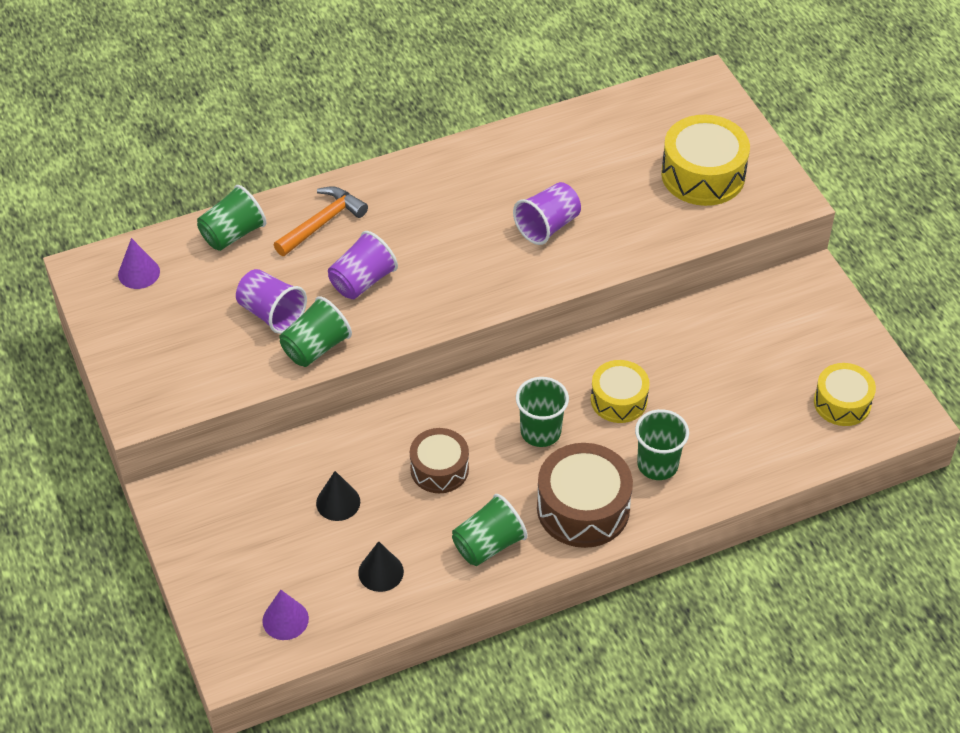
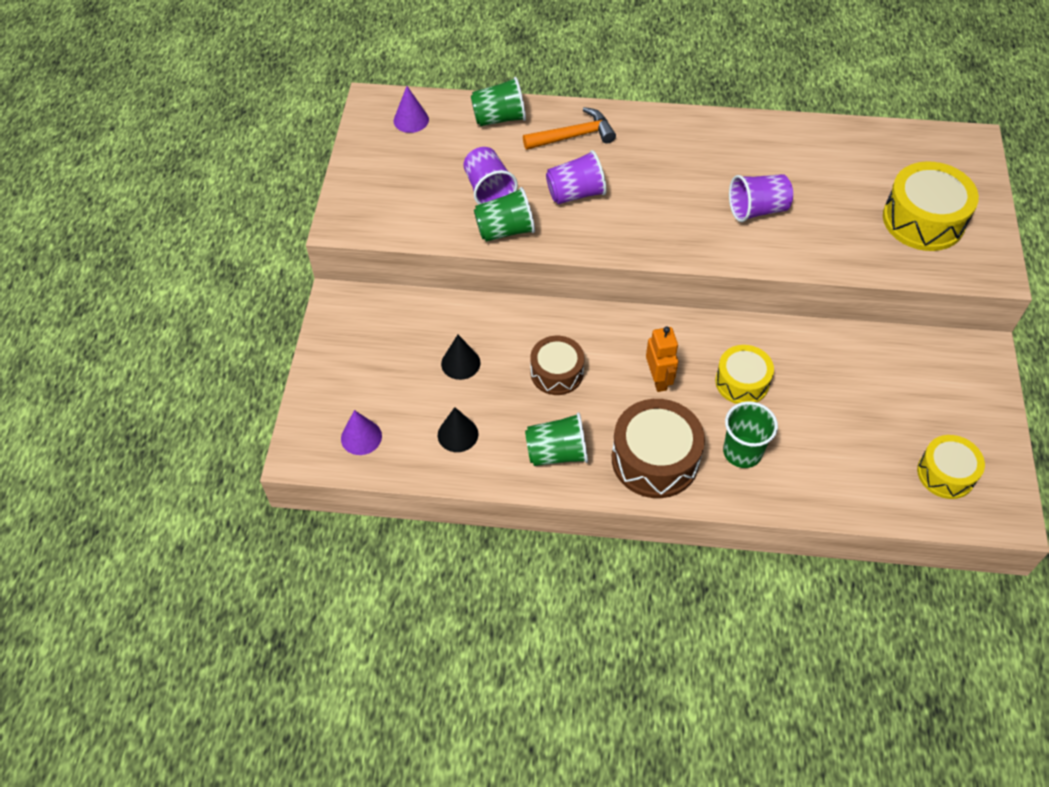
camera: 30 degrees right, 5 degrees up
(540, 432) = (658, 379): green cup -> orange robot

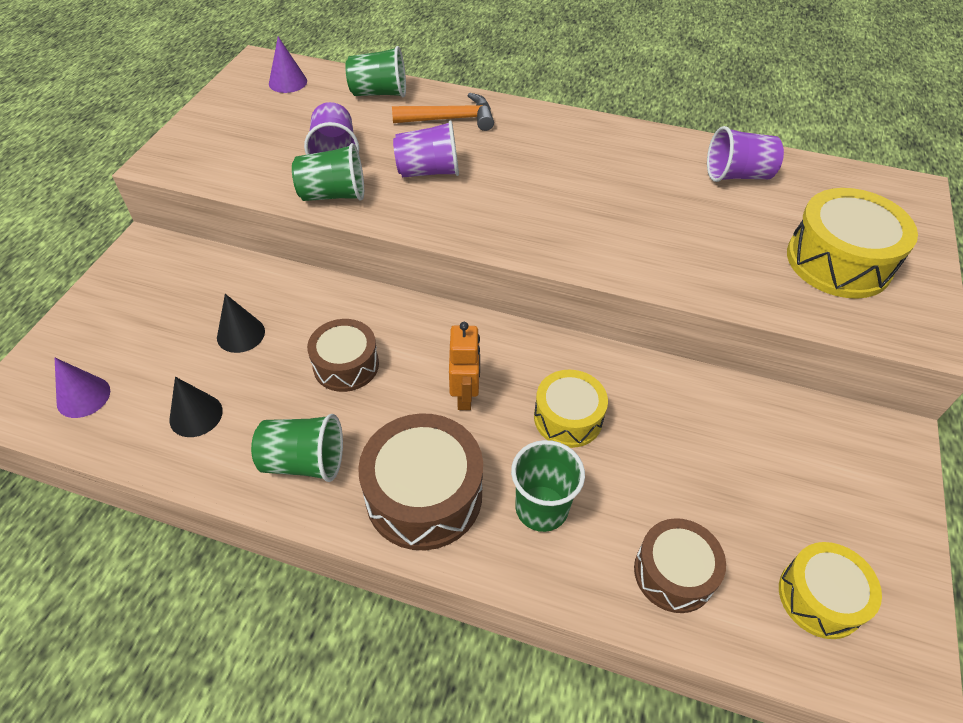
camera: 10 degrees right, 5 degrees down
(757, 210) = (633, 219): purple cup -> purple cup (737, 175)
(845, 477) = (674, 573): none -> brown drum

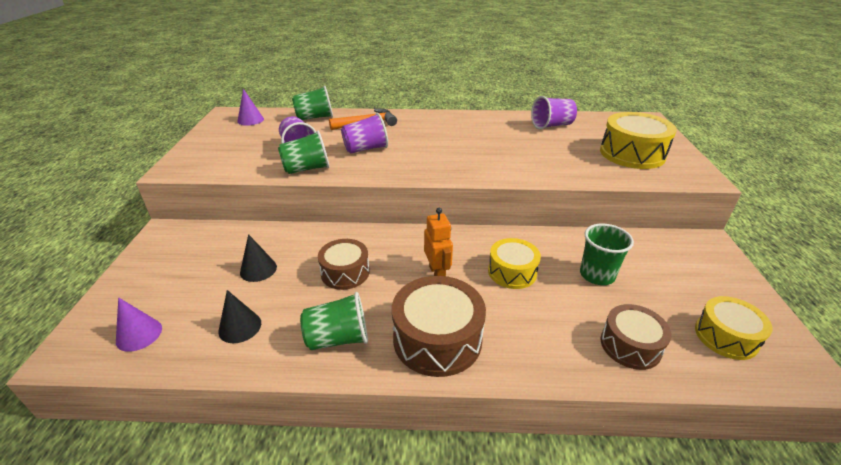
camera: 15 degrees left, 15 degrees down
(541, 508) = (523, 328): green cup -> green cup (597, 275)

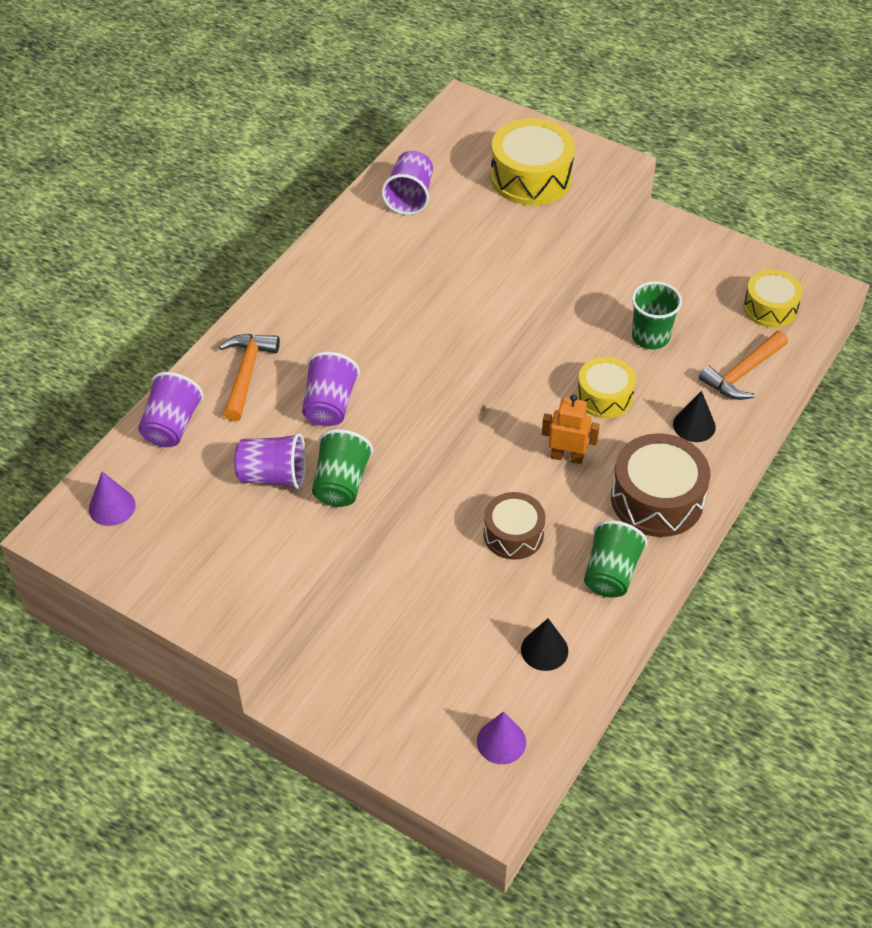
camera: 60 degrees left, 15 degrees up
(258, 269) = (453, 613): black cone -> black cone (694, 425)
(315, 118) = (172, 426): green cup -> purple cup
(630, 345) = (742, 373): brown drum -> orange hammer

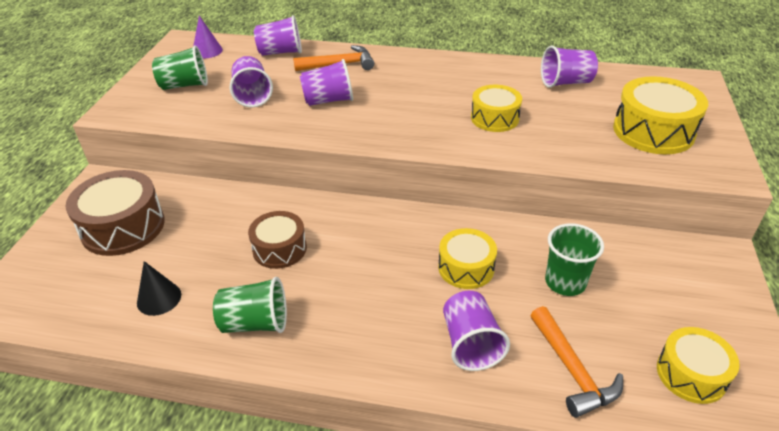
camera: 70 degrees right, 10 degrees down
(341, 484) = (255, 122): green cup -> green cup (185, 85)
(447, 278) = (494, 118): none -> yellow drum
(501, 741) = (60, 295): purple cone -> none
(567, 457) = (380, 260): orange robot -> none
(657, 499) = (359, 336): brown drum -> brown drum (123, 227)
(694, 425) = (470, 344): black cone -> purple cup
(742, 373) = (572, 370): orange hammer -> orange hammer turned 135 degrees counterclockwise

